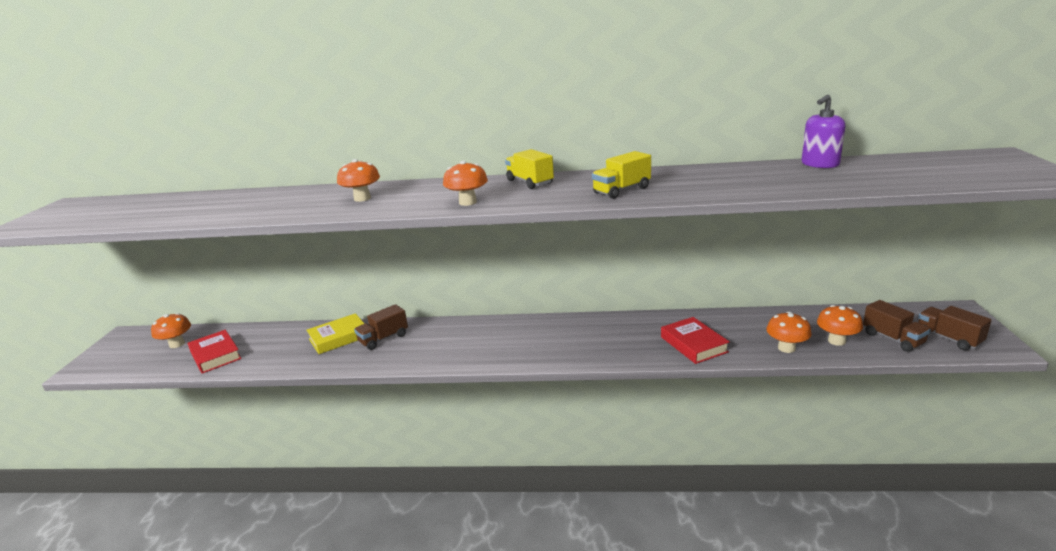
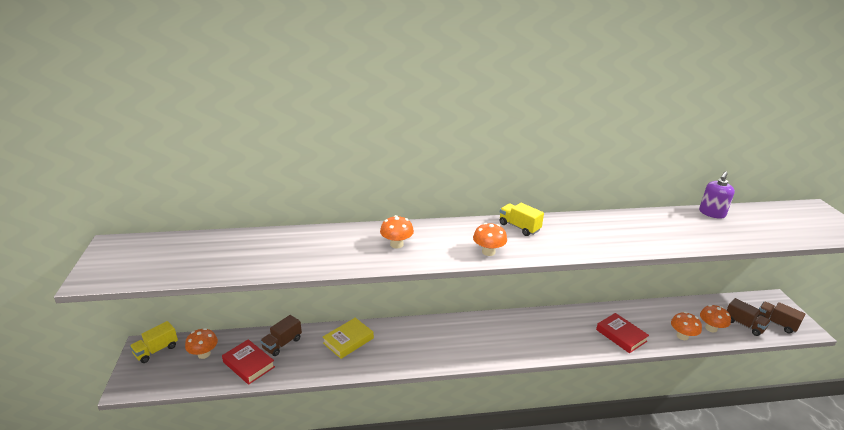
camera: 15 degrees left, 5 degrees up
(383, 339) = (387, 340): brown truck -> brown truck (282, 344)
(621, 190) = (595, 240): yellow truck -> yellow truck (156, 350)

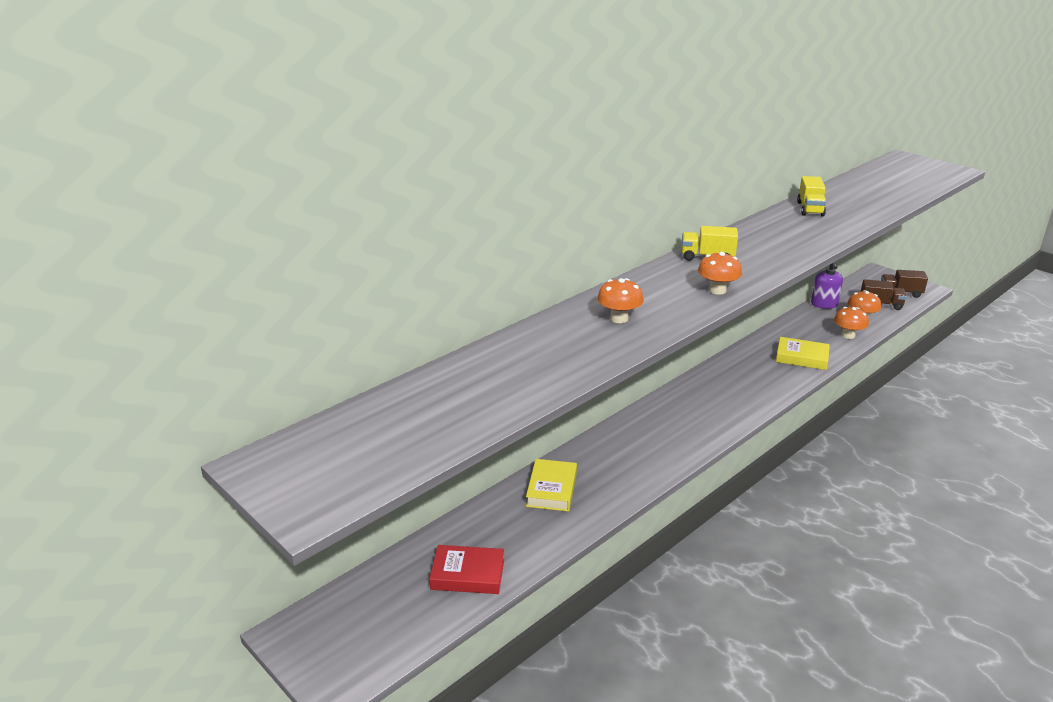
camera: 35 degrees left, 0 degrees up
(156, 350) = (314, 627): yellow truck -> yellow truck (810, 209)
(204, 354) = (390, 595): orange mushroom -> none
(282, 344) = (477, 532): brown truck -> none
(621, 335) = (801, 357): red book -> yellow book
(712, 213) = (840, 188): purple soap dispenser -> purple soap dispenser (824, 304)

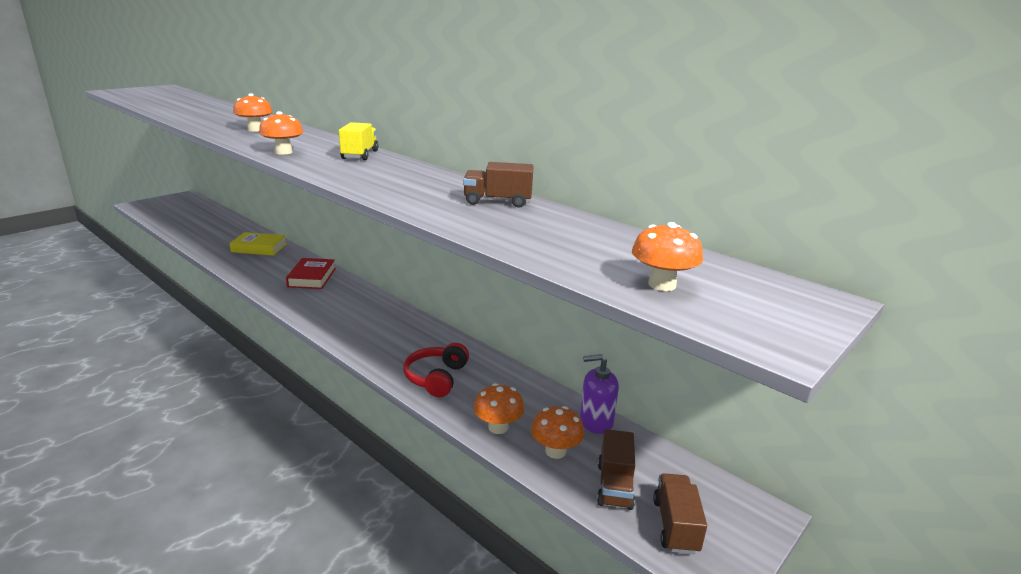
camera: 85 degrees right, 5 degrees down
(467, 574) = (193, 227): red book -> red book (312, 277)
(801, 357) = (436, 378): yellow book -> red headphones
(810, 209) = (497, 202): yellow truck -> brown truck
(914, 181) = (662, 285): none -> orange mushroom

